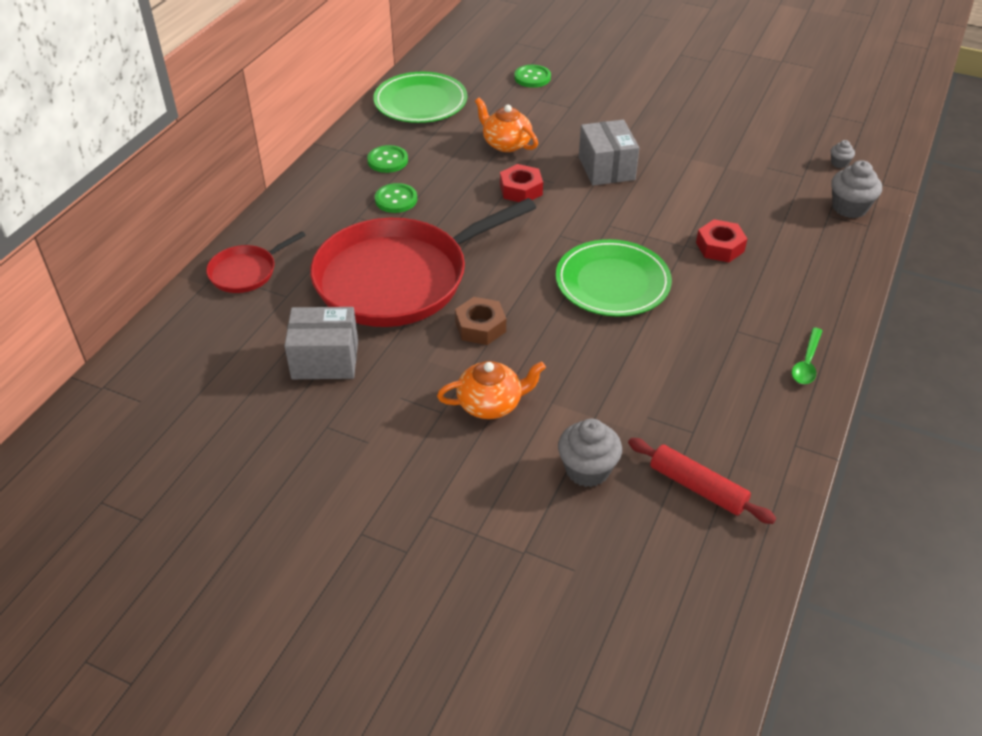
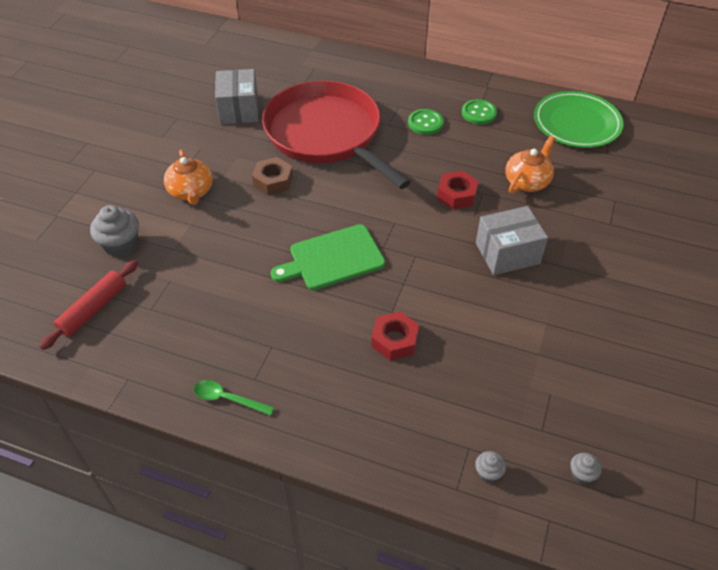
camera: 85 degrees right, 5 degrees up
(246, 272) = (327, 64): red pan -> none
(532, 78) = (655, 194): green button -> none
(612, 282) = (333, 258): green plate -> green cutting board
(849, 208) = (488, 473): grey cupcake -> grey cupcake, size x0.51

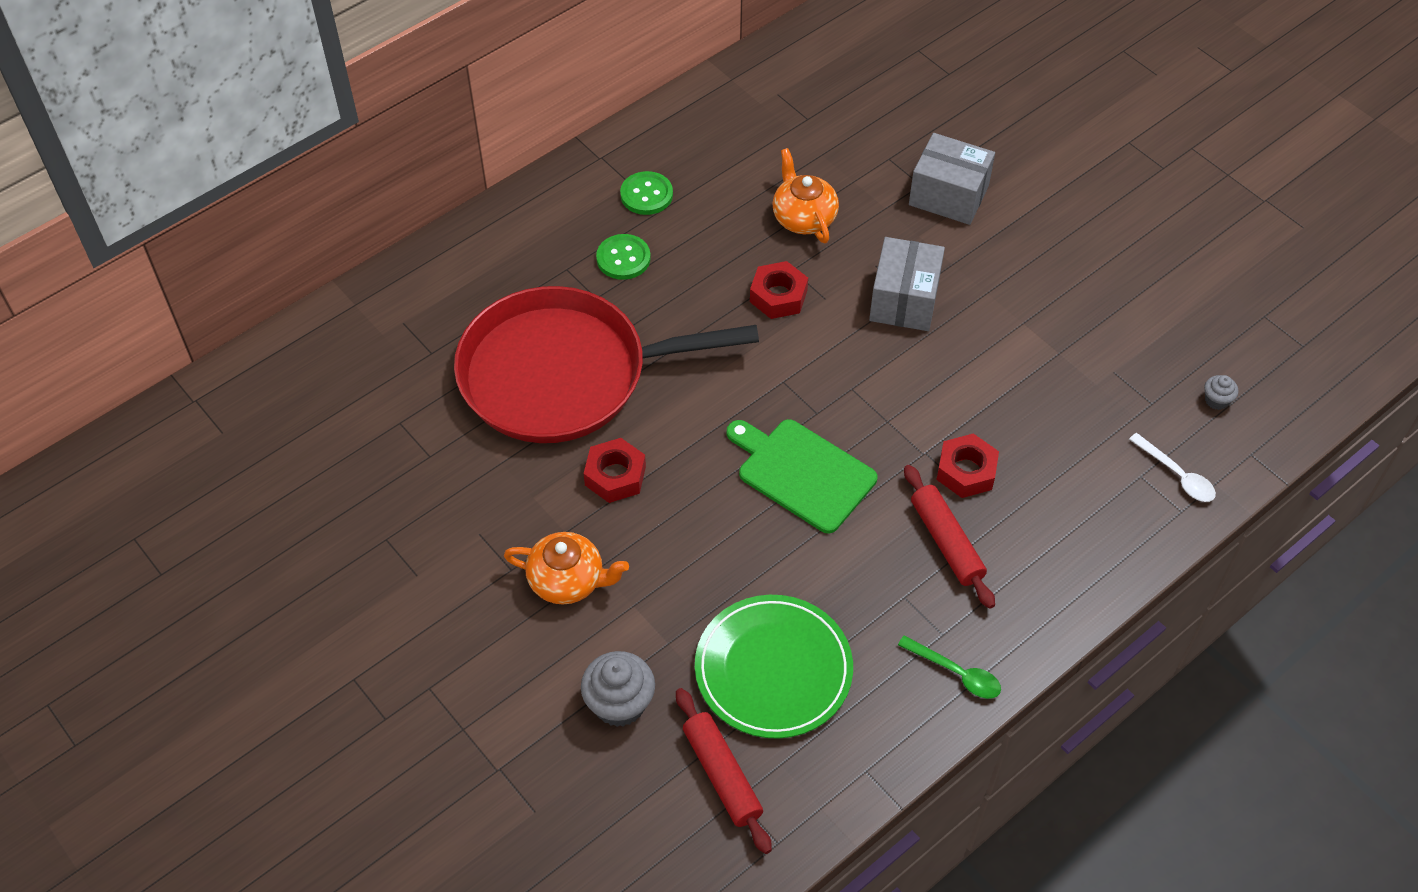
camera: 60 degrees left, 5 degrees up
(228, 399) = (956, 673): green spoon -> green spoon turned 105 degrees counterclockwise
(239, 110) = (428, 453): grey box -> grey box (948, 195)
(273, 181) = (615, 476): brown nut -> red nut
(330, 352) = (946, 542): none -> red rolling pin
(333, 258) = (802, 473): green cutting board -> green cutting board turned 120 degrees clockwise
(488, 473) = (1177, 475): grey cupcake -> white spoon
(576, 123) = (738, 113): green plate -> green plate (773, 669)

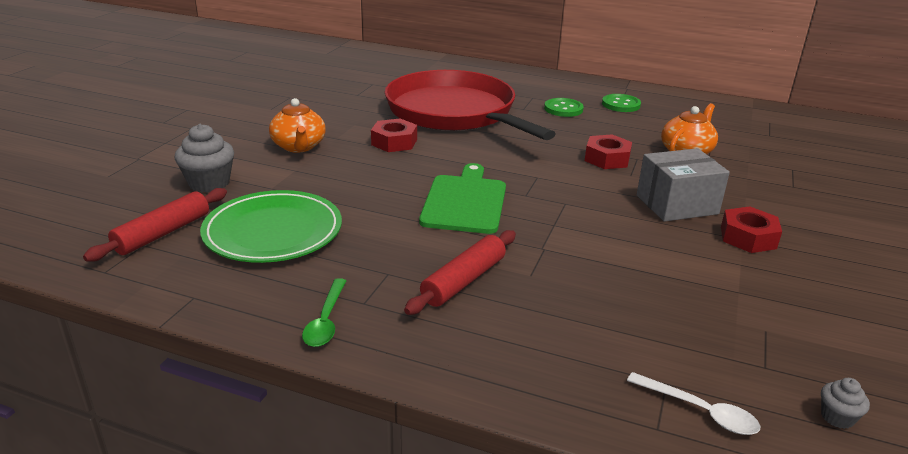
camera: 60 degrees right, 25 degrees down
(948, 195) = (804, 199): grey box -> none
(966, 471) = (548, 273): red nut -> red nut (748, 237)
(1177, 475) = (700, 411): white spoon -> white spoon turned 75 degrees counterclockwise

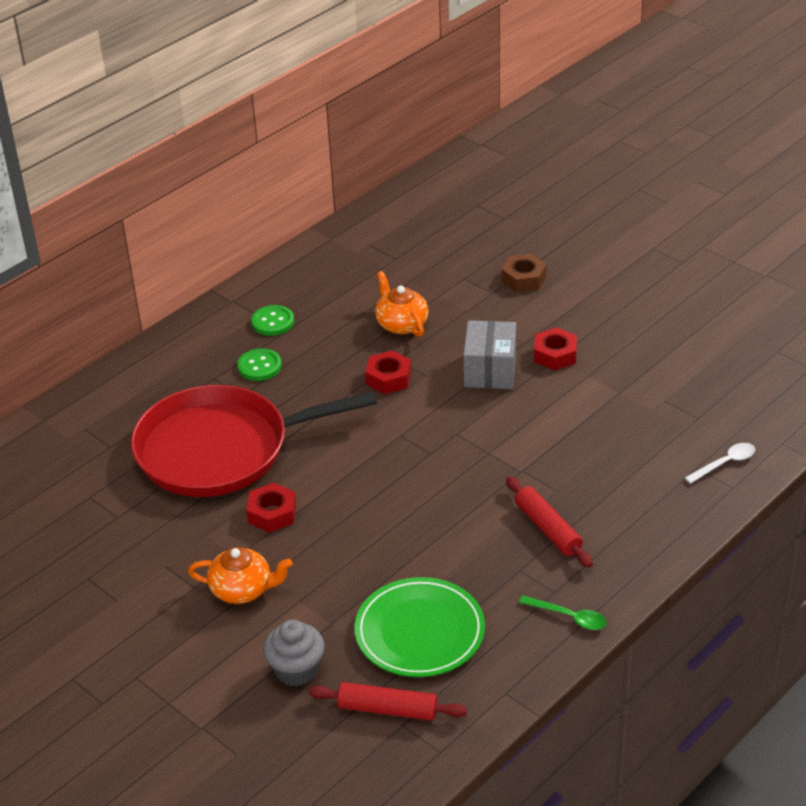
camera: 65 degrees left, 10 degrees up
(163, 233) = (387, 709): red rolling pin -> red rolling pin turned 45 degrees counterclockwise
(465, 202) = (424, 495): green cutting board -> none
(837, 417) = (748, 410): grey cupcake -> none
(840, 199) = (523, 279): none -> brown nut

